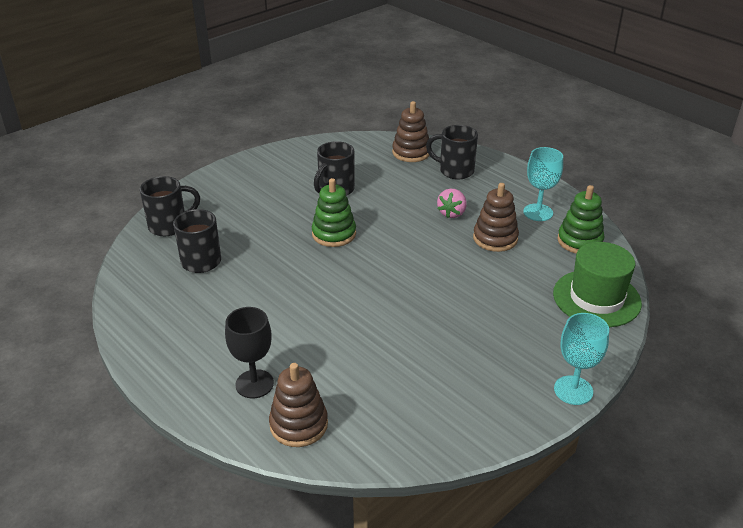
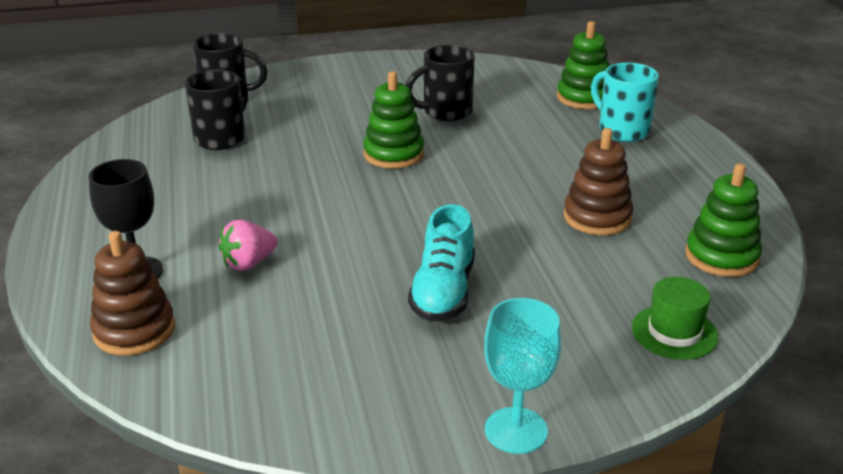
camera: 30 degrees right, 5 degrees down
(411, 152) = (583, 98): brown stacking toy -> green stacking toy
(452, 213) = (567, 174): pink strawberry -> pink strawberry (249, 263)
(455, 171) = (622, 130): black mug -> turquoise mug
(457, 321) = (443, 292): none -> turquoise shoe
(538, 212) = (692, 206): turquoise goblet -> none
(596, 298) = (674, 332): green hat -> green hat, size x0.60

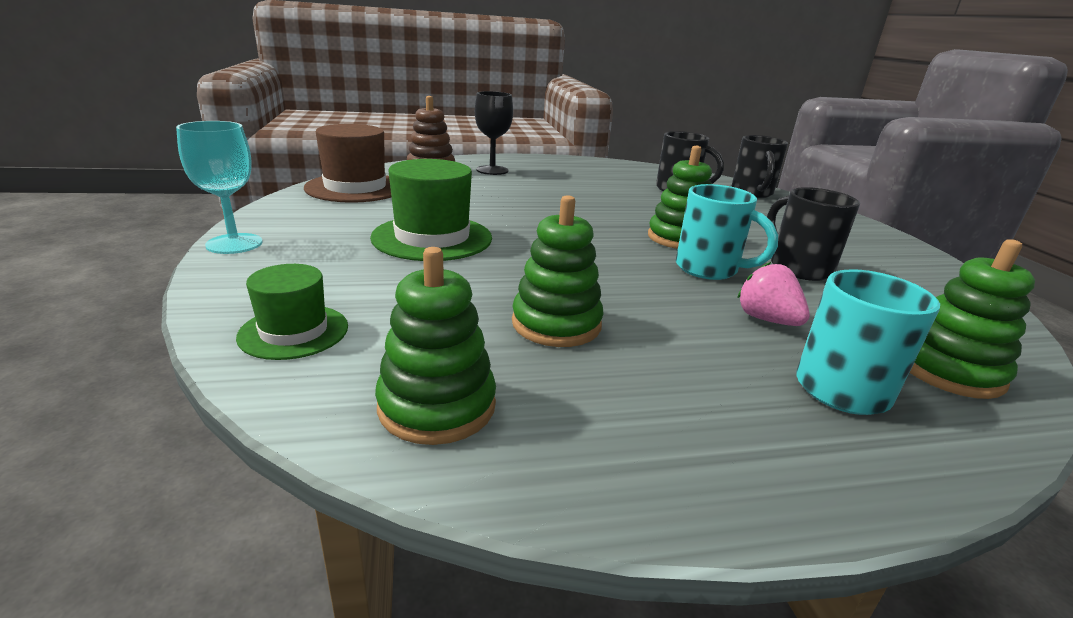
camera: 90 degrees right, 5 degrees down
(249, 263) = (495, 190): pink strawberry -> pink strawberry (767, 320)
(257, 387) = (355, 188): none -> brown hat
(443, 292) = (432, 238): turquoise shoe -> green hat
(464, 148) = (708, 269): none -> turquoise mug
(597, 217) = (556, 324): brown stacking toy -> green stacking toy

